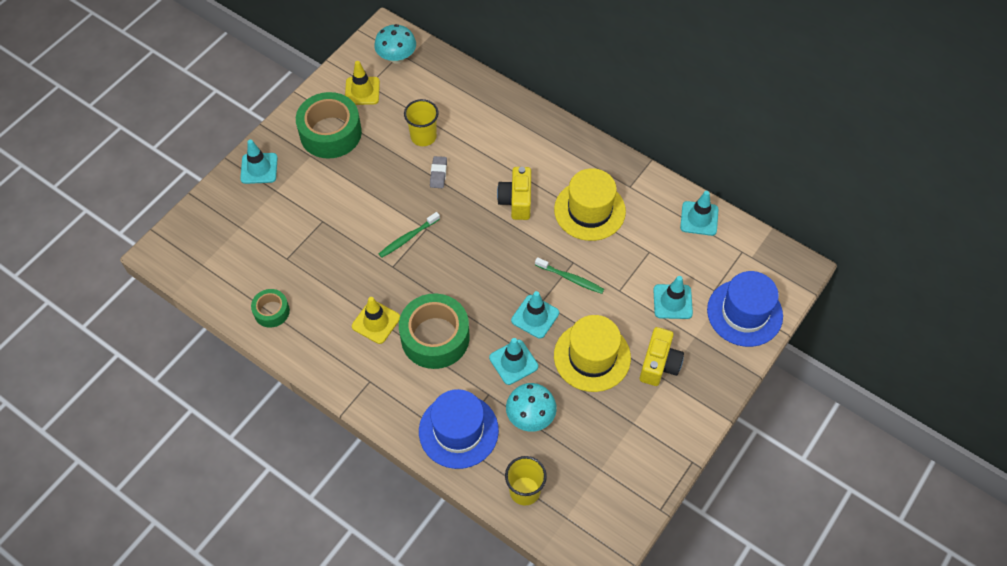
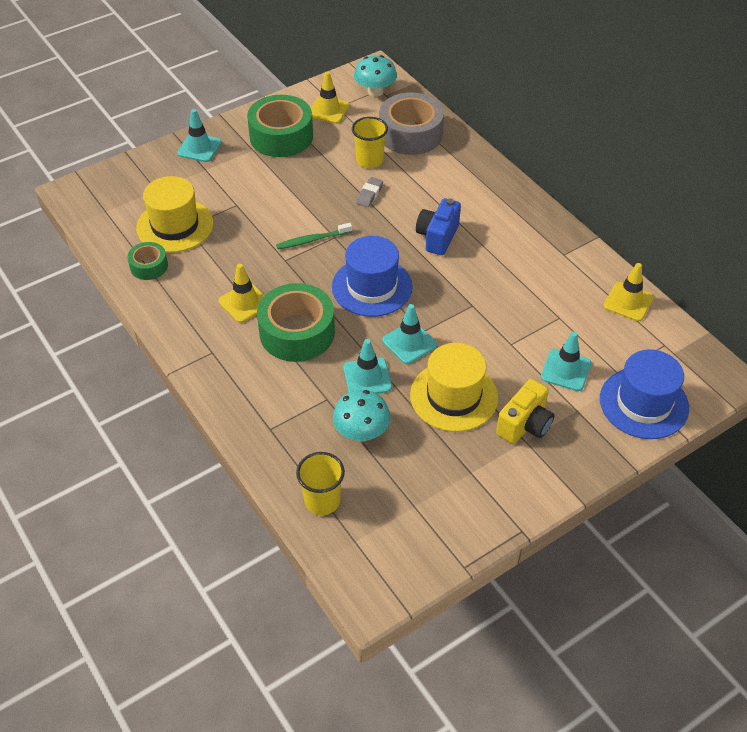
camera: 20 degrees right, 10 degrees down
(448, 96) = (410, 134): none -> grey tape
(458, 431) = (279, 423): blue hat -> blue hat (372, 287)
(516, 201) = (437, 237): yellow camera -> blue camera
(570, 278) = (463, 319): green toothbrush -> none
(589, 210) = (511, 264): yellow hat -> yellow hat (175, 226)
(699, 218) = (628, 302): turquoise traffic cone -> yellow traffic cone

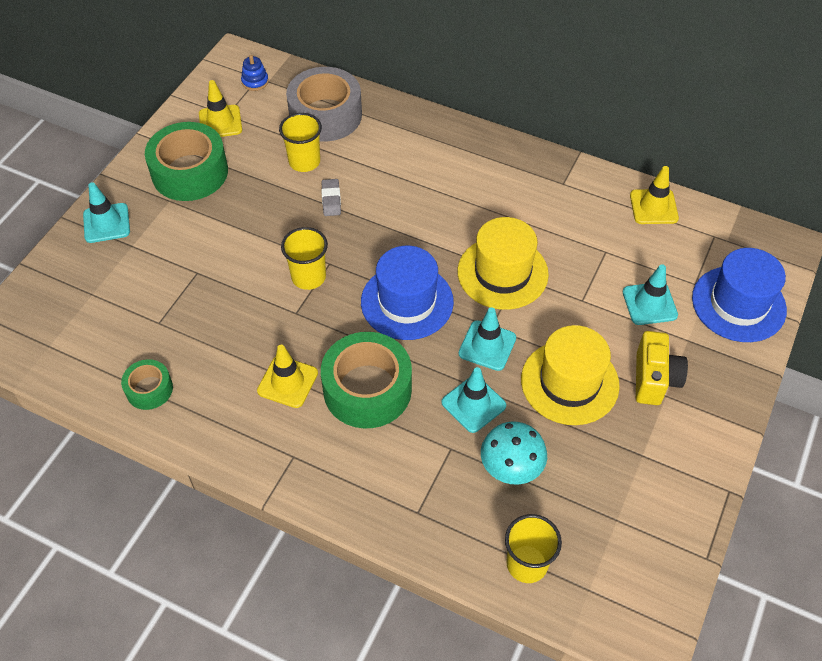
camera: 30 degrees left, 5 degrees up
(175, 226) = (144, 327): yellow hat -> yellow hat (502, 273)
(312, 240) = (308, 277): green toothbrush -> yellow cup
(375, 91) = (255, 82): turquoise mushroom -> blue stacking toy
(437, 237) = (432, 217): blue camera -> none

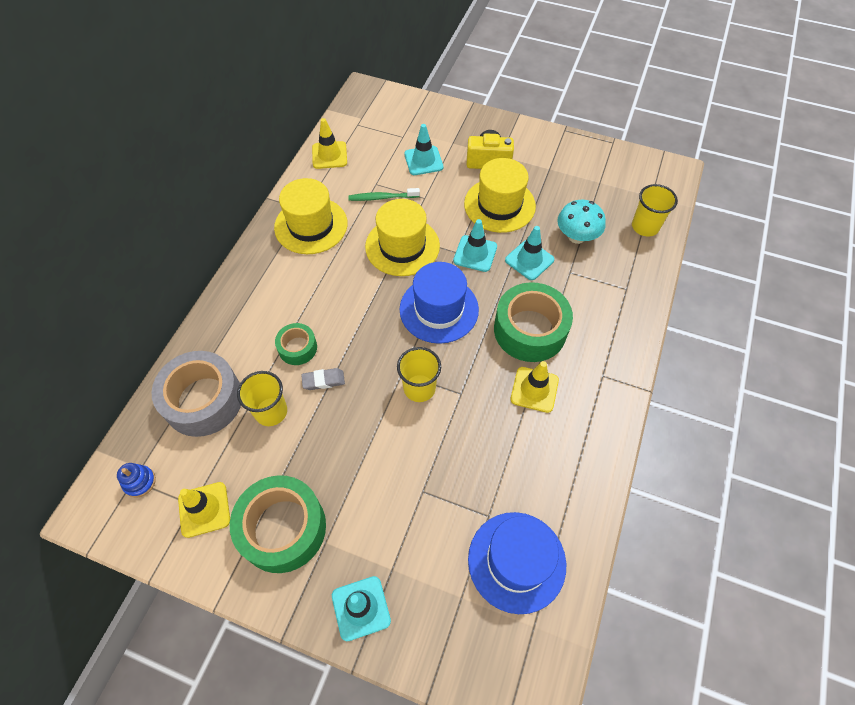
camera: 95 degrees left, 5 degrees up
(149, 389) = (565, 507): green tape -> green tape (297, 348)
(537, 189) = (311, 225): none -> yellow hat
(581, 257) = (382, 197): none -> green toothbrush
(738, 304) = (418, 116): blue hat -> blue hat (516, 561)

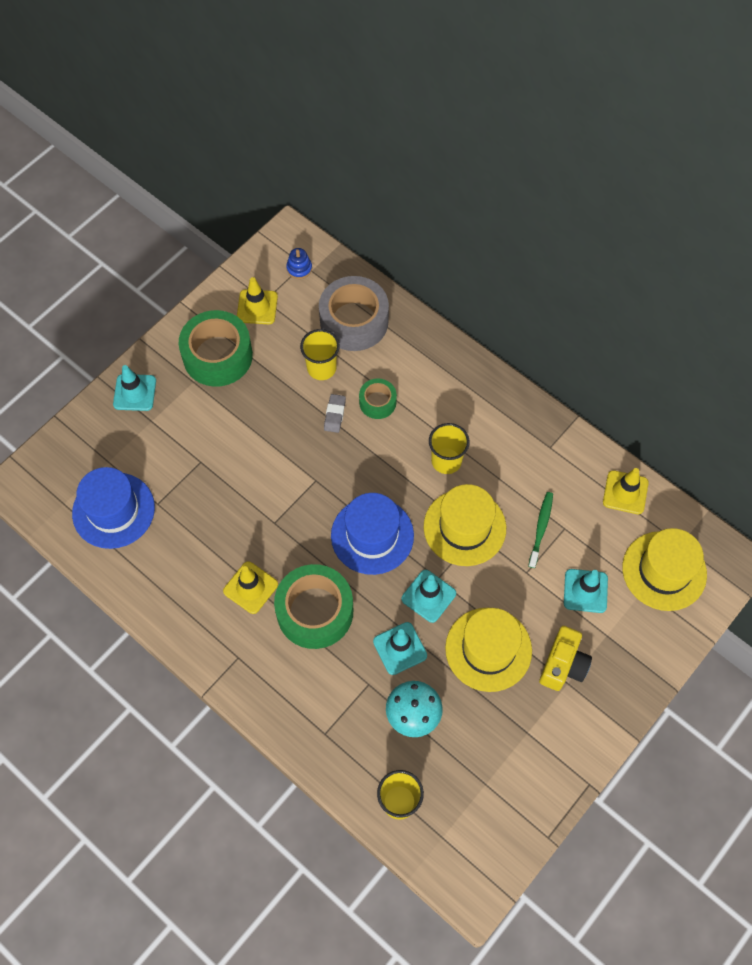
camera: 110 degrees right, 5 degrees up
(311, 225) = (523, 448): yellow hat -> yellow hat (664, 571)
(419, 388) = (294, 490): yellow cup -> yellow cup (446, 461)

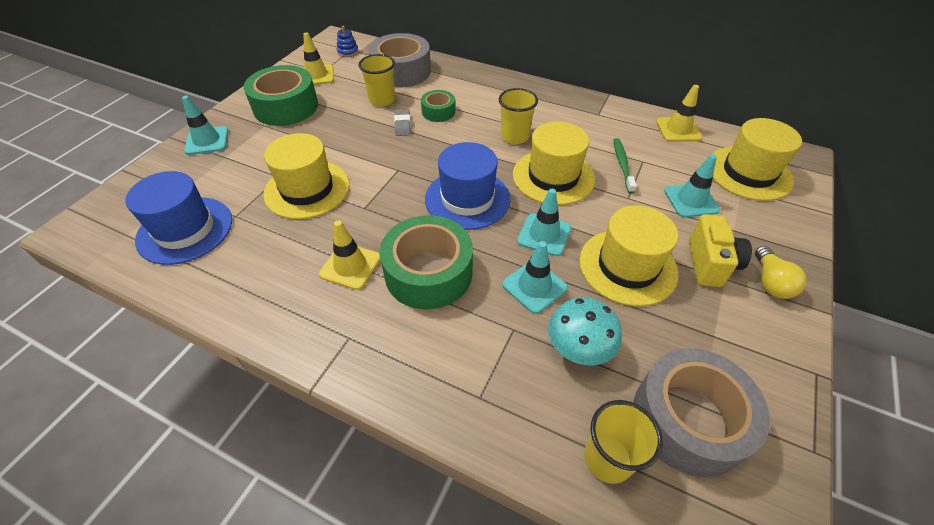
camera: 15 degrees left, 15 degrees down
(225, 486) = (307, 189): none -> yellow hat
(470, 791) = (688, 419): none -> grey tape
(605, 697) = (770, 282): none -> yellow light bulb

